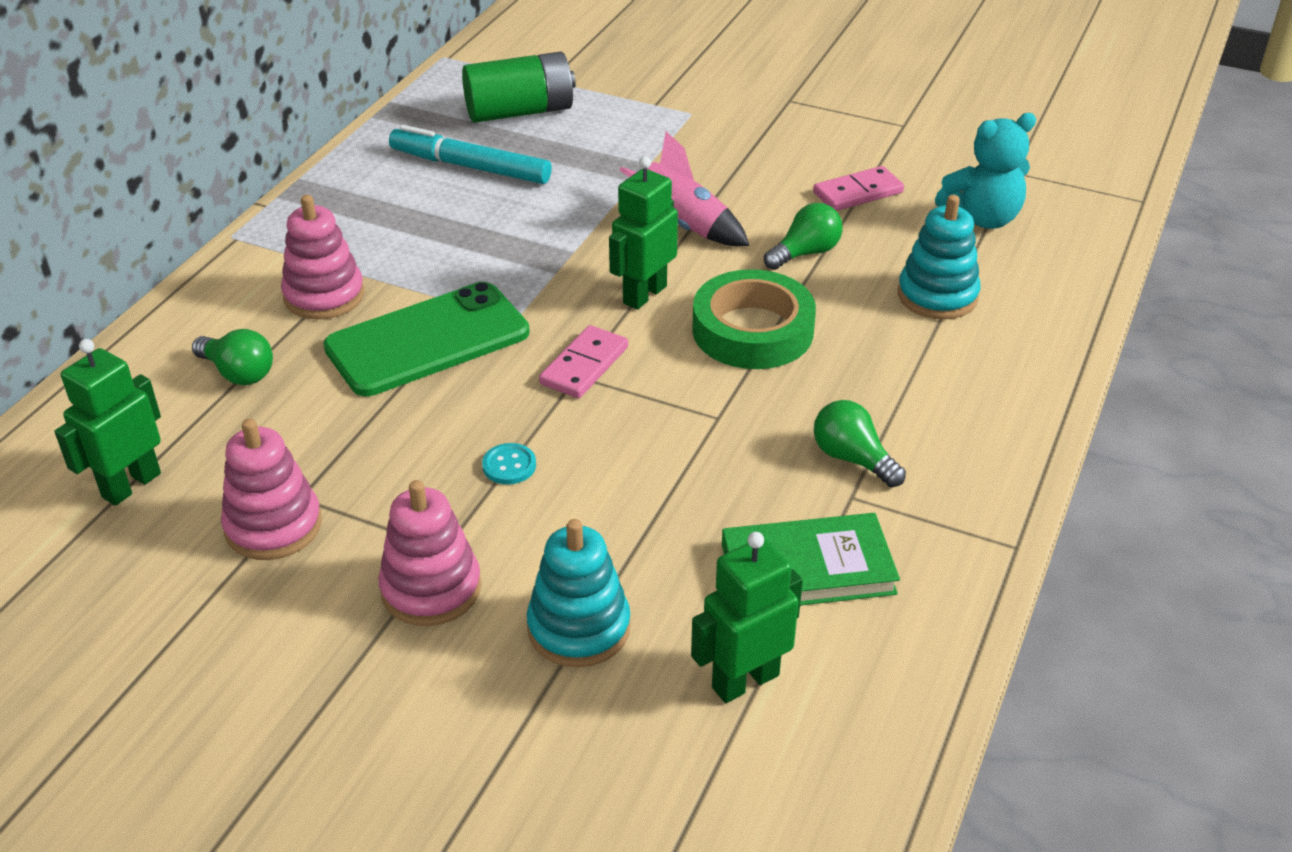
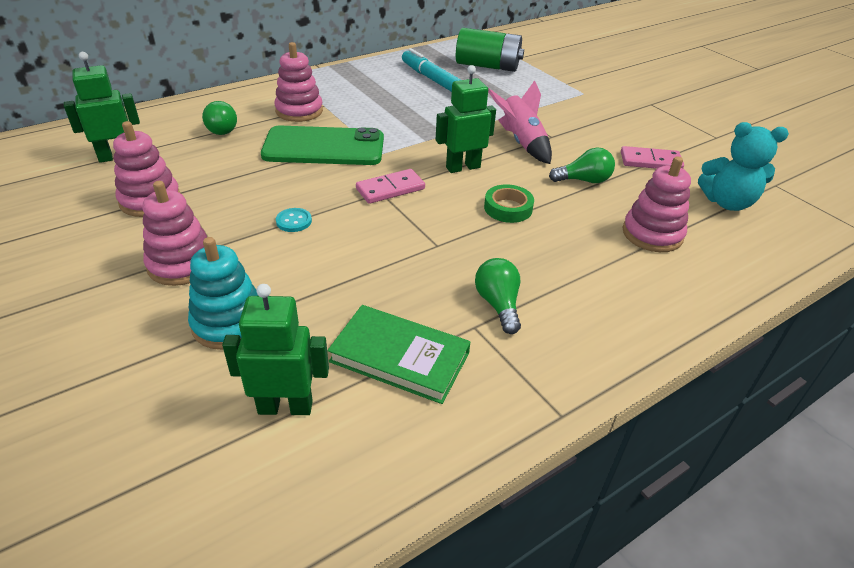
camera: 30 degrees right, 0 degrees up
(752, 330) = (508, 208): green tape -> green tape, size x0.57
(937, 296) = (652, 234): turquoise stacking toy -> pink stacking toy

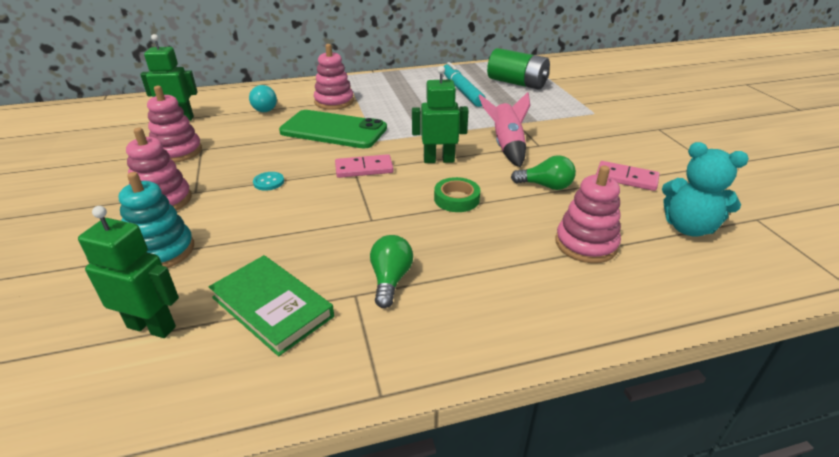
camera: 20 degrees right, 5 degrees down
(221, 129) = (266, 108): green light bulb -> turquoise light bulb

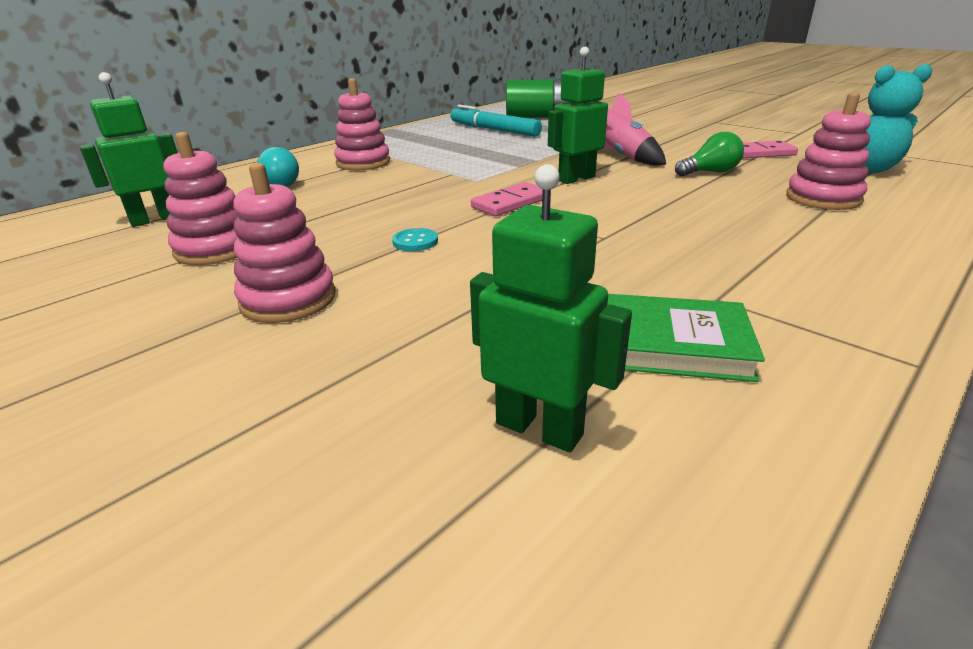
camera: 30 degrees left, 5 degrees down
(152, 326) = (539, 428): green robot -> green robot turned 45 degrees clockwise
(162, 251) = (391, 348): turquoise stacking toy -> none
(333, 130) = (410, 183): green phone -> none
(390, 280) = (725, 274): green light bulb -> none
(456, 199) = (654, 200): green tape -> none

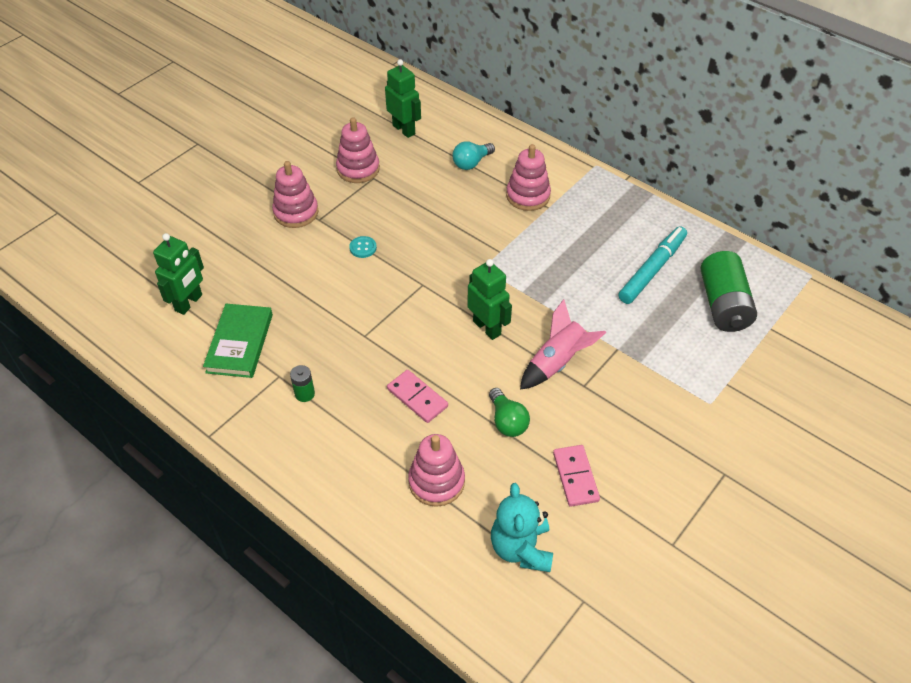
camera: 85 degrees right, 20 degrees up
(510, 203) = (430, 289): pink domino -> pink domino (417, 398)
(743, 275) = (304, 394): none -> green battery

